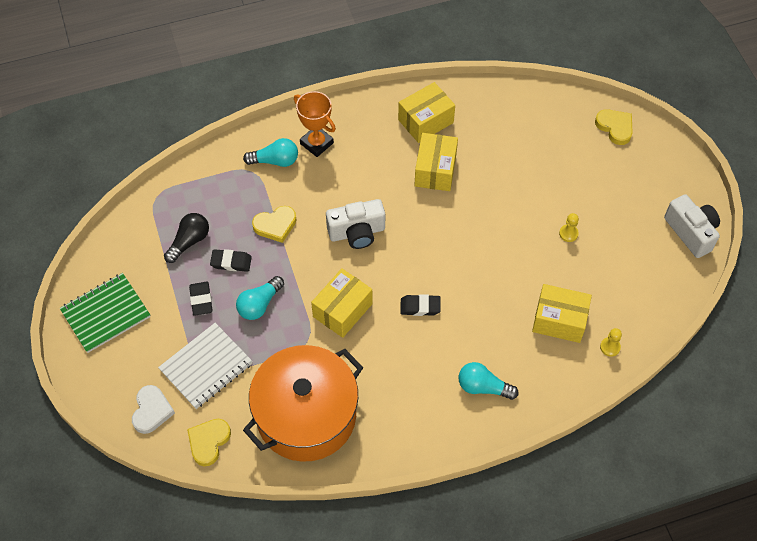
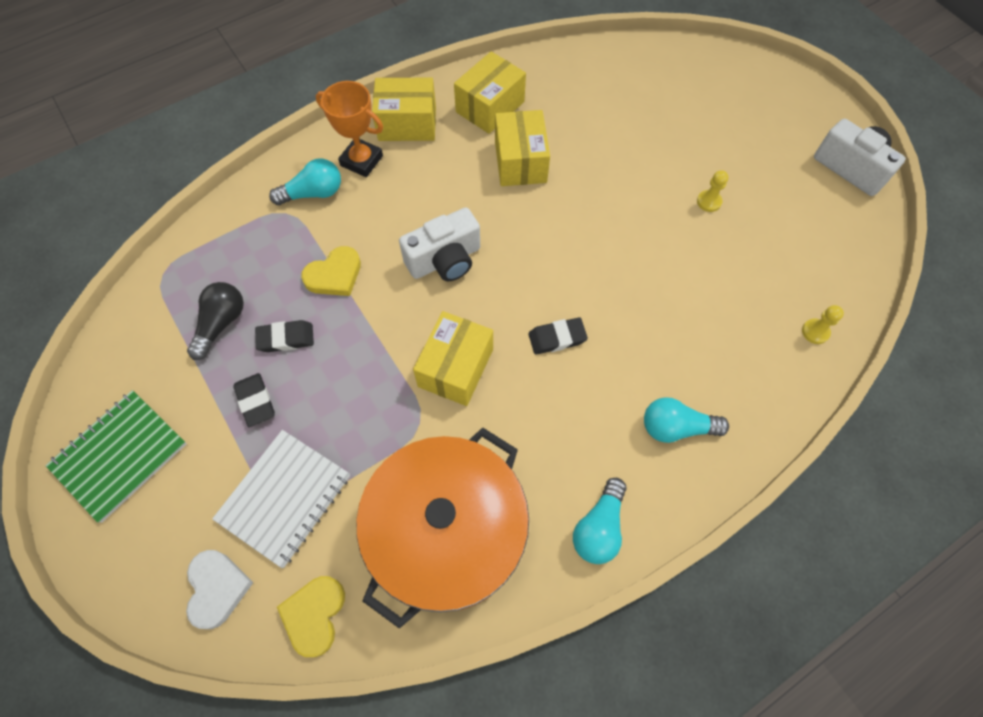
camera: 15 degrees left, 5 degrees up
(259, 304) = (339, 387): turquoise light bulb -> turquoise light bulb (599, 528)
(559, 320) = (739, 313): yellow box -> yellow box (407, 123)
(615, 127) = (714, 68): yellow heart -> none

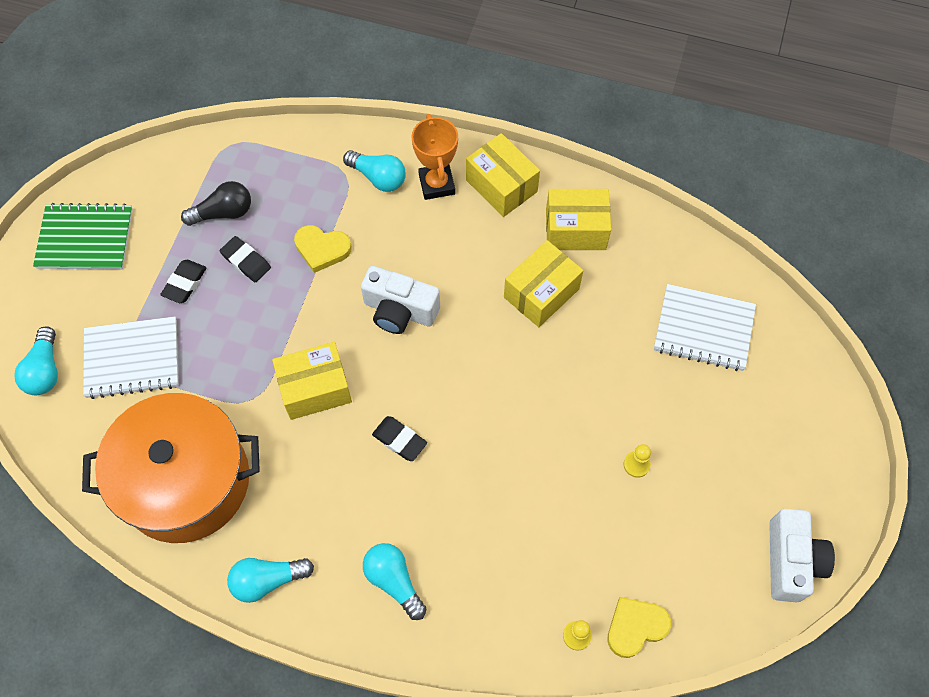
camera: 50 degrees right, 0 degrees up
(217, 588) = (45, 370): white heart -> turquoise light bulb
(314, 615) = (70, 442): yellow heart -> yellow heart (635, 627)
(638, 93) = (703, 329): none -> white notebook

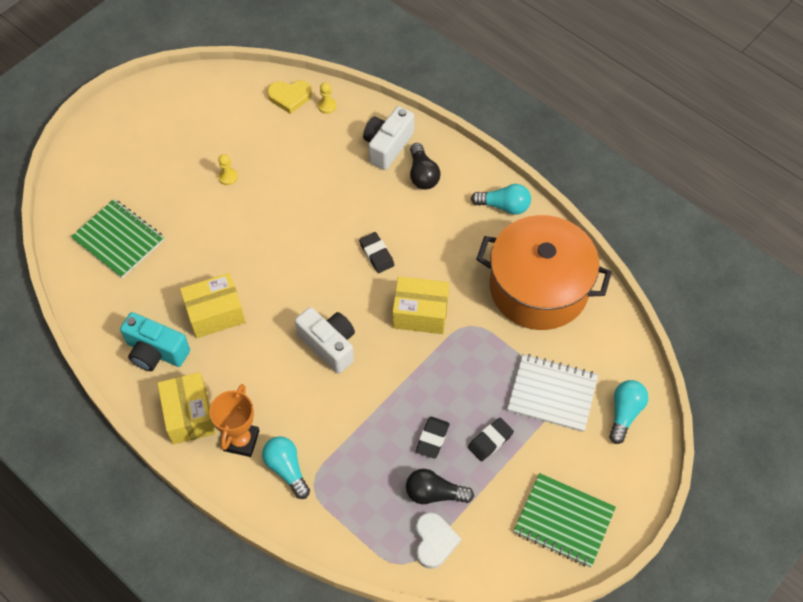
camera: 155 degrees left, 5 degrees down
(207, 173) = (434, 541): none -> white heart
(246, 261) = (432, 439): black eraser -> black eraser turned 45 degrees clockwise
(322, 249) = (365, 422): yellow heart -> none
(394, 581) = (422, 174): turquoise light bulb -> black light bulb
(575, 229) = (156, 352): yellow box -> turquoise camera
(703, 329) = (118, 240): white notebook -> green notebook
(791, 561) = (174, 92): white camera -> white camera (387, 146)

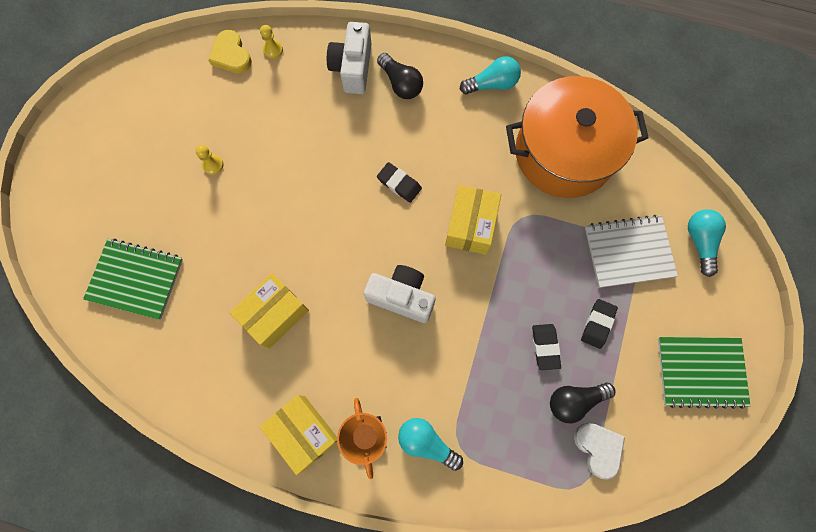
camera: 25 degrees left, 15 degrees up
(156, 352) = (236, 381): turquoise camera -> none
(289, 97) = (231, 55): yellow heart -> yellow heart turned 90 degrees clockwise
(420, 313) = (470, 226): yellow box -> yellow box turned 60 degrees counterclockwise

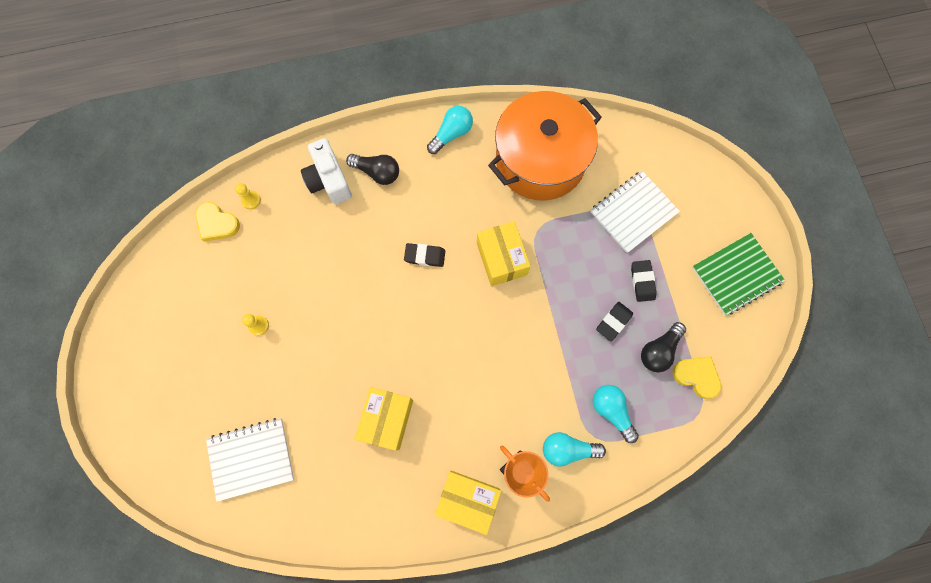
camera: 30 degrees left, 0 degrees up
(135, 279) = (251, 458): green notebook -> white notebook
(401, 297) = (481, 346): white camera -> none
(545, 347) = (614, 322): black eraser -> black eraser turned 75 degrees clockwise
(598, 448) = (696, 376): white heart -> yellow heart
(700, 242) = (680, 175): turquoise light bulb -> turquoise light bulb (611, 411)

